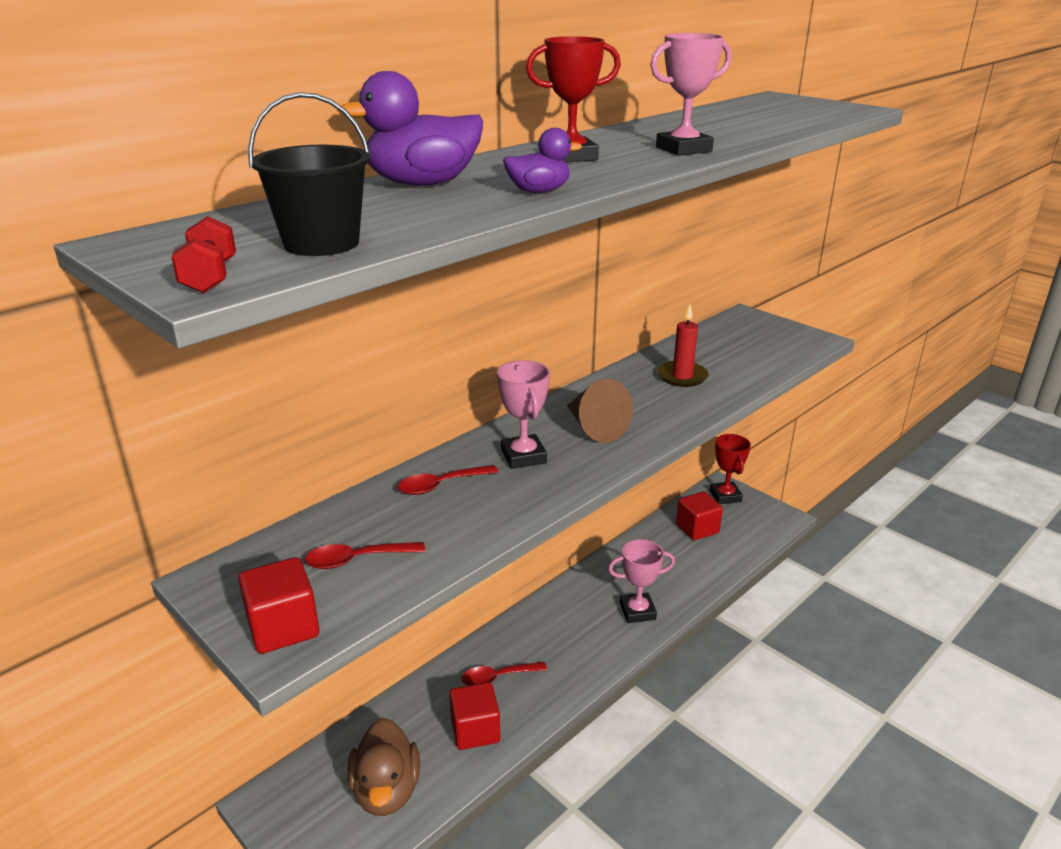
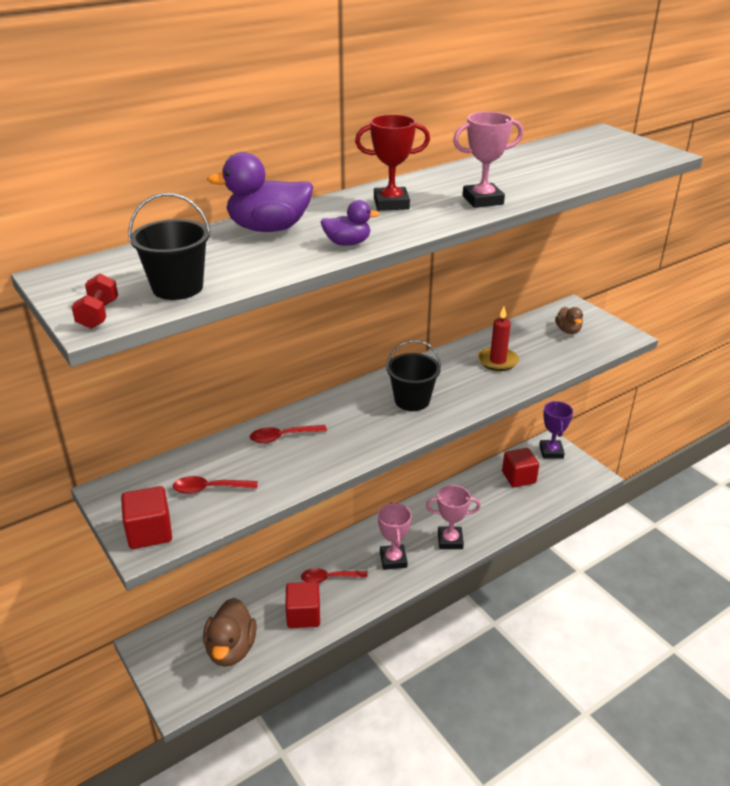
camera: 10 degrees right, 5 degrees up
(523, 456) = (350, 419): pink trophy -> pink trophy (393, 559)
(595, 428) = (412, 400): brown cone -> black bucket
(725, 496) = (551, 452): red trophy -> purple trophy
(750, 339) = (568, 330): none -> brown duck

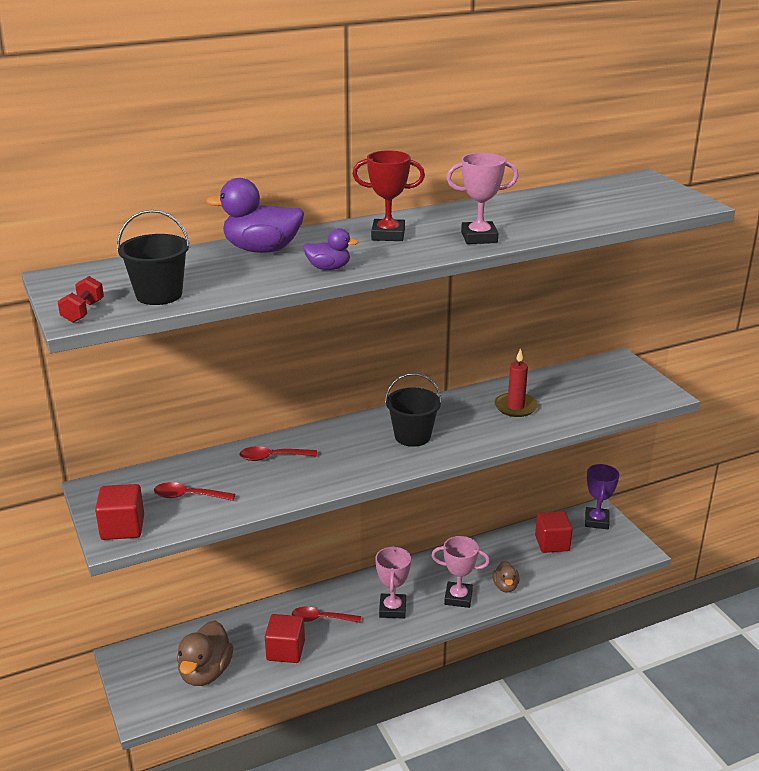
camera: 10 degrees right, 5 degrees down
(568, 330) = (603, 384): brown duck -> brown duck (505, 586)

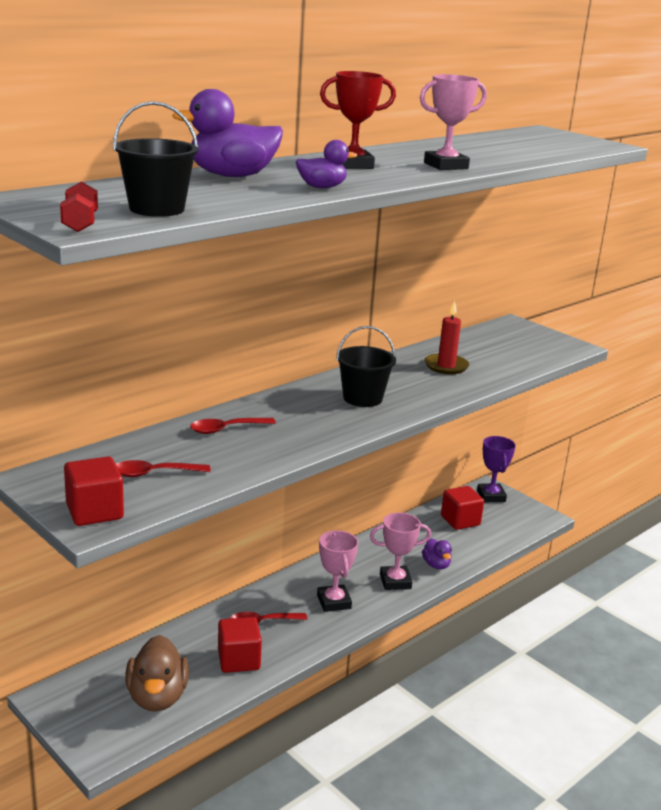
camera: 20 degrees left, 5 degrees down
(505, 586) = (436, 565): brown duck -> purple duck

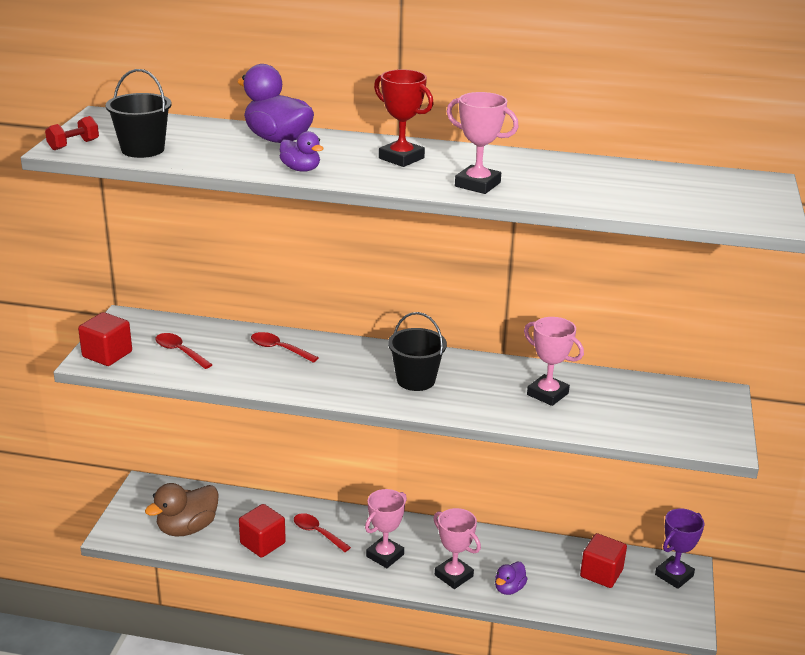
camera: 55 degrees right, 5 degrees up
(446, 366) = (547, 394): red candle -> pink trophy

